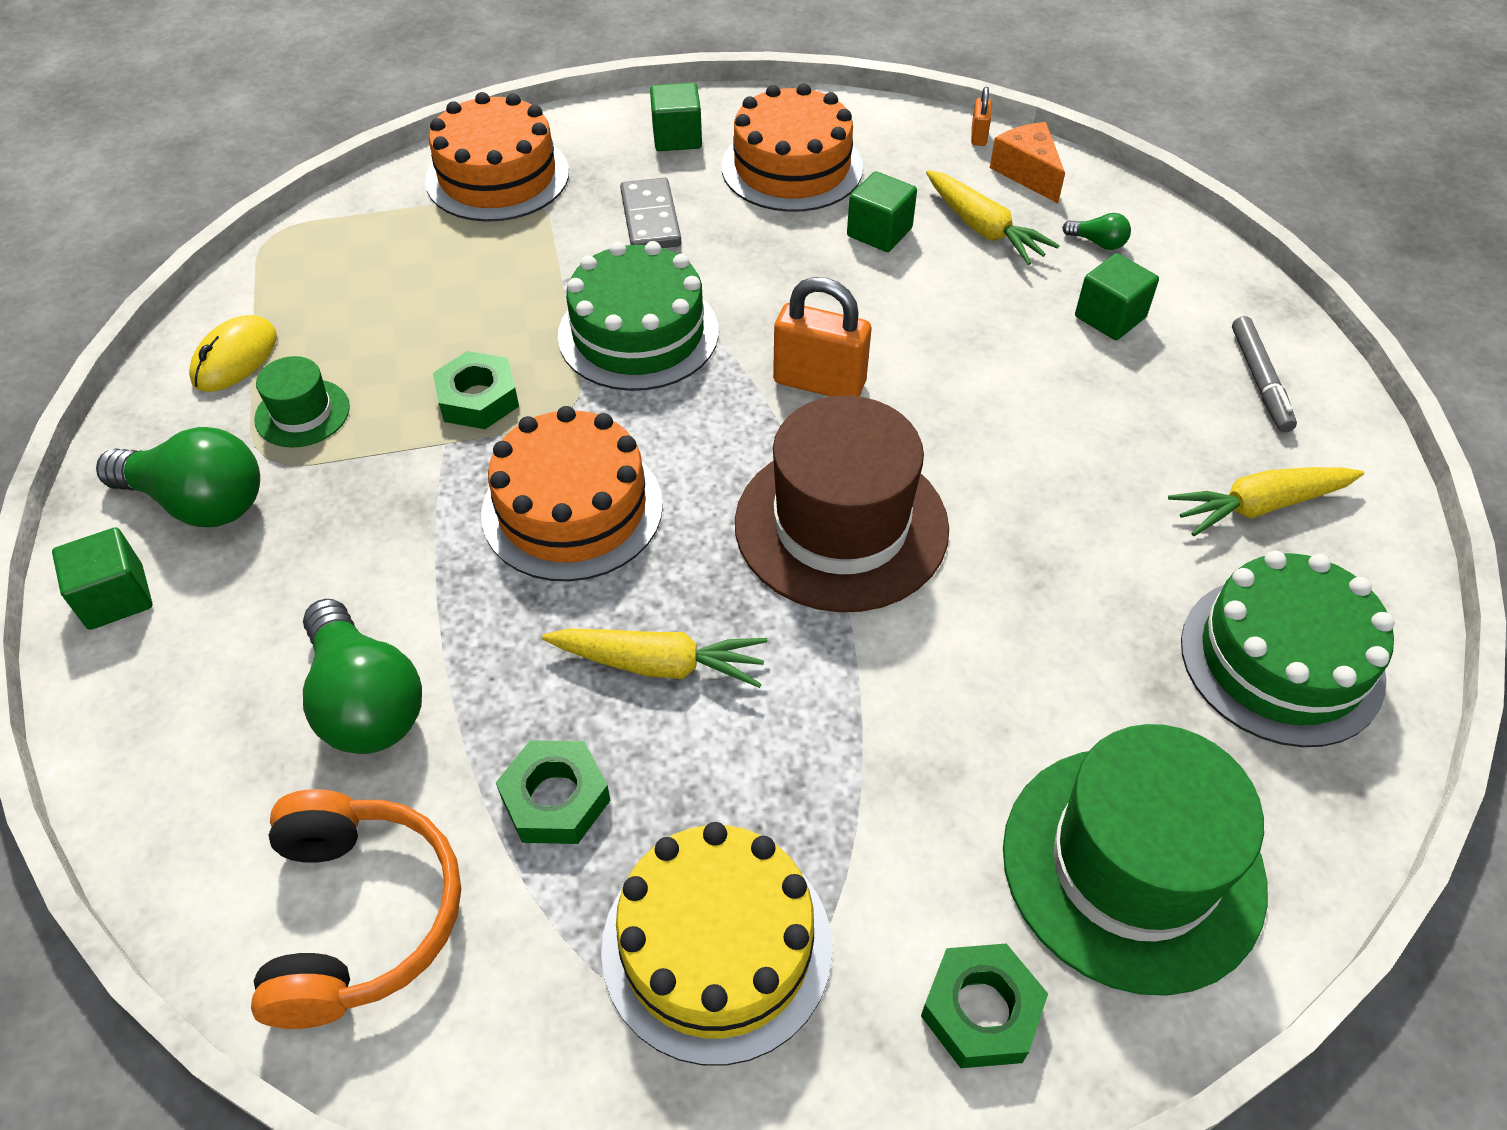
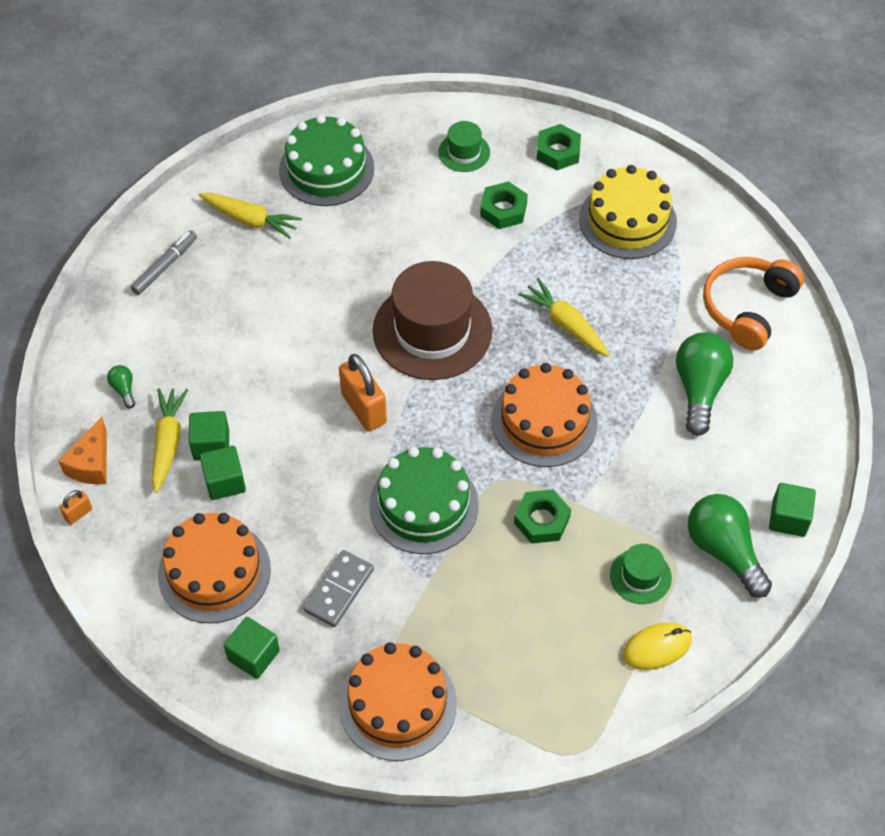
camera: 140 degrees left, 5 degrees up
(555, 799) = (648, 301): green nut -> green nut (503, 210)
(1110, 317) = (182, 344): green cube -> green cube (211, 445)
(1132, 866) = (464, 152): green hat -> green hat, size x0.47

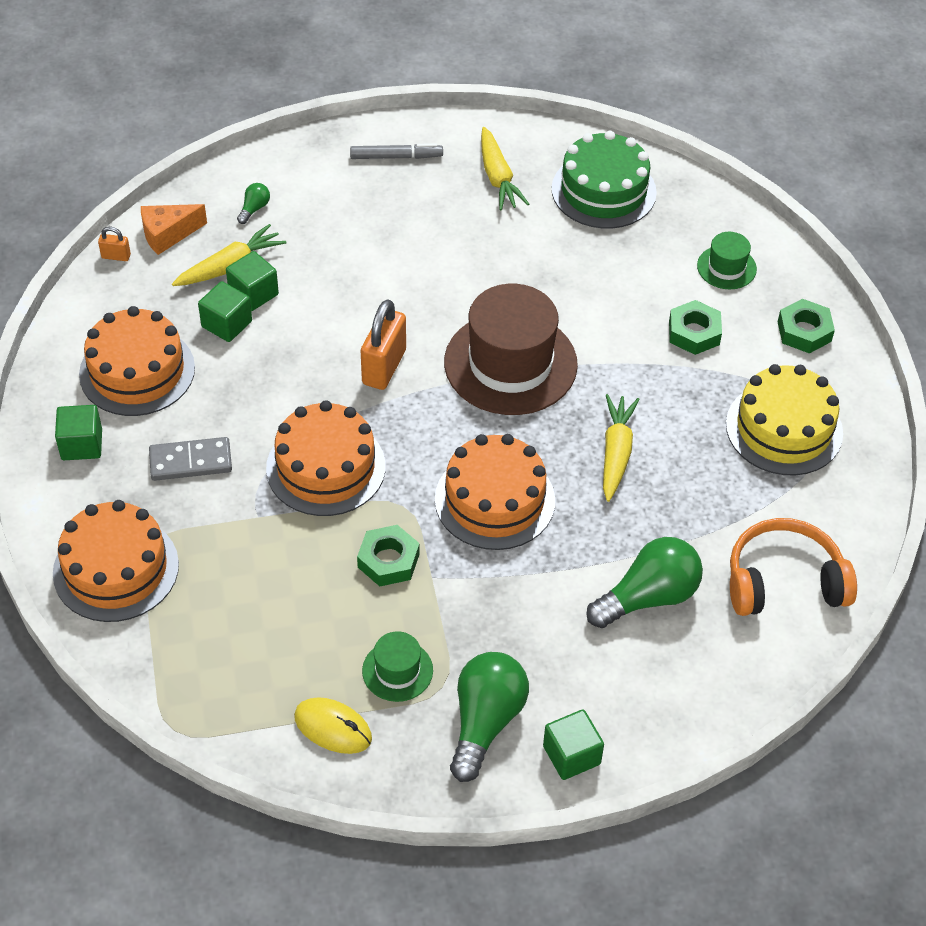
camera: 50 degrees right, 5 degrees down
(423, 505) = (326, 467): green cake -> orange cake

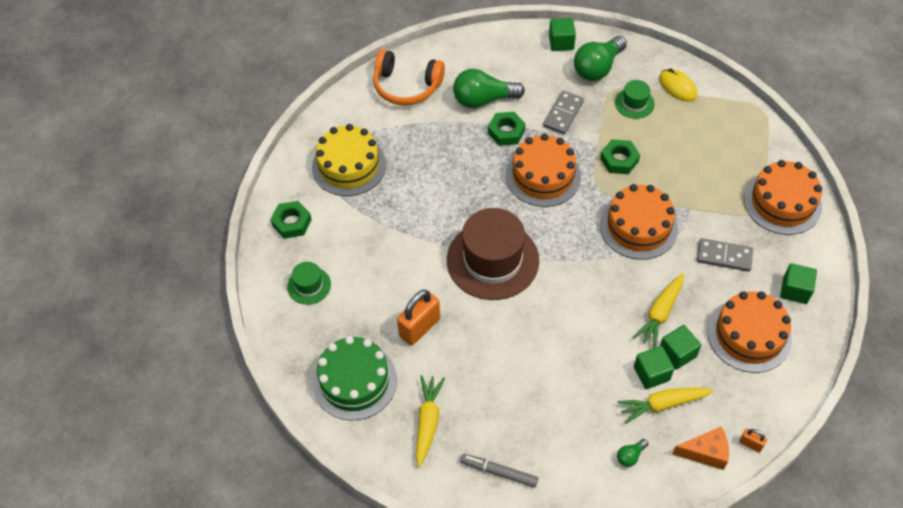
camera: 155 degrees left, 5 degrees up
(384, 367) = (577, 284): orange padlock -> orange padlock (419, 328)
(507, 612) = (563, 114): none -> grey domino
(616, 453) = (457, 181): yellow carrot -> yellow carrot (660, 313)
(694, 333) = (362, 244): green nut -> green nut (506, 132)

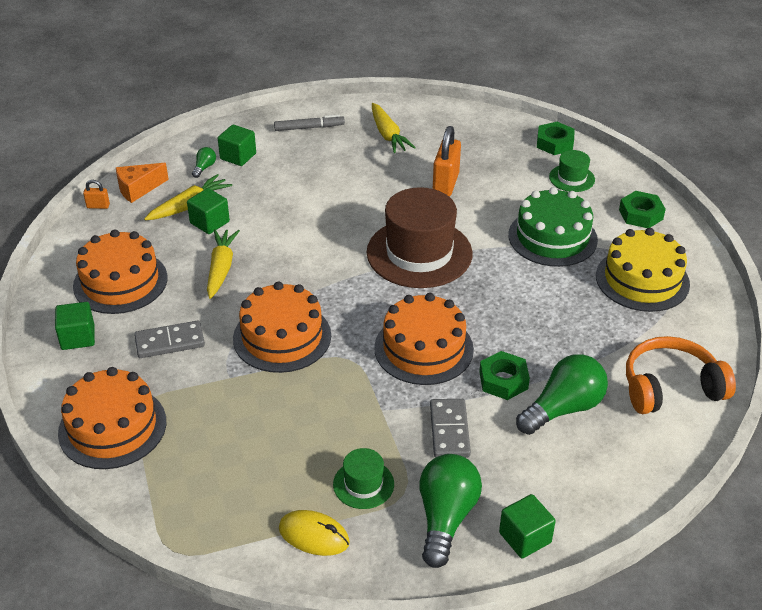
camera: 150 degrees right, 15 degrees down
(354, 381) = (469, 137): green cake -> green cake (552, 237)
(619, 160) = (343, 400): green nut -> green nut (554, 143)
(677, 353) = (190, 244): green cube -> green cube (238, 156)

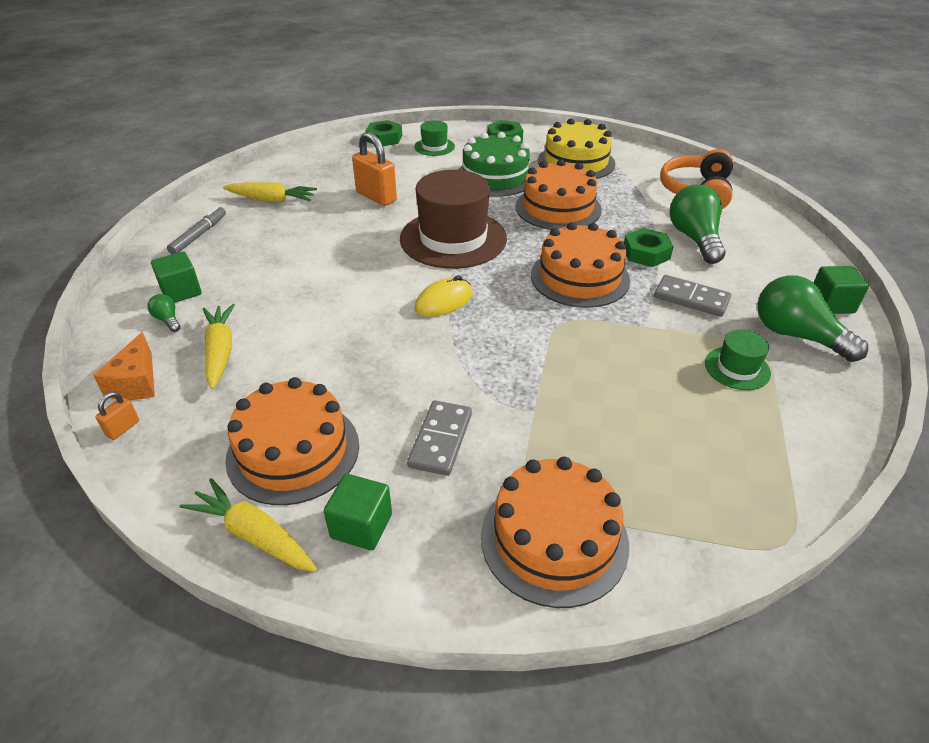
camera: 60 degrees left, 0 degrees up
(209, 222) = (267, 345): green cube -> none
(221, 268) = (353, 361): yellow carrot -> yellow carrot (254, 535)
(282, 337) = (499, 353): orange cake -> orange cake (558, 208)
(314, 535) = (794, 422): yellow mouse -> yellow mouse (444, 301)

